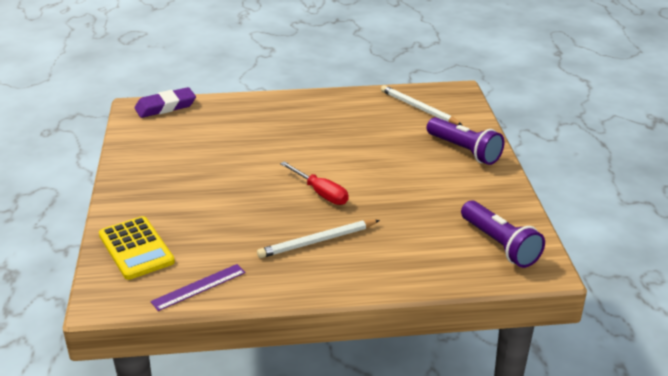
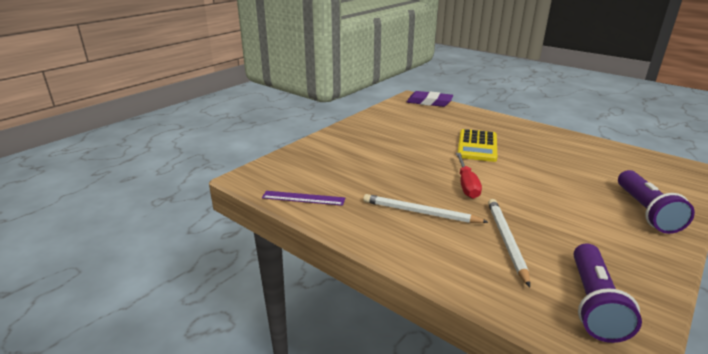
camera: 45 degrees right, 5 degrees down
(136, 248) = (303, 161): yellow calculator -> yellow calculator (477, 146)
(418, 108) = (632, 166): white pencil -> white pencil (506, 240)

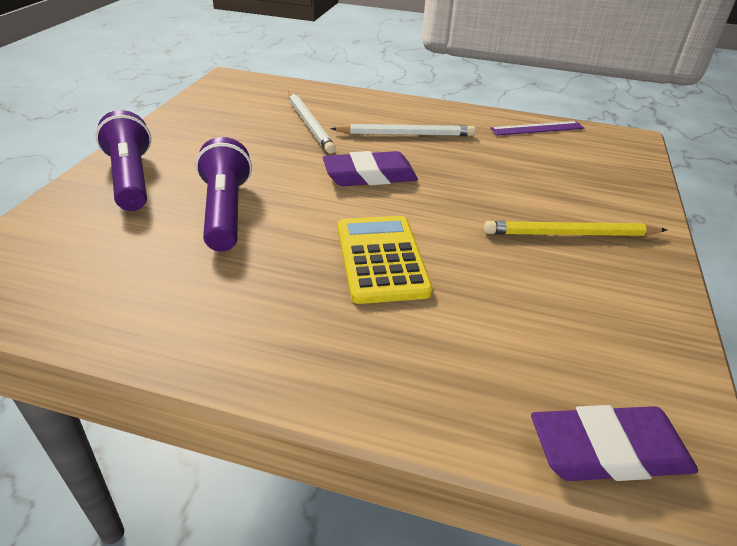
camera: 155 degrees right, 10 degrees up
(374, 140) = (571, 234): none -> yellow pencil
(466, 185) = (370, 175): red screwdriver -> purple eraser
(593, 304) = (239, 96): purple flashlight -> purple flashlight (225, 211)

